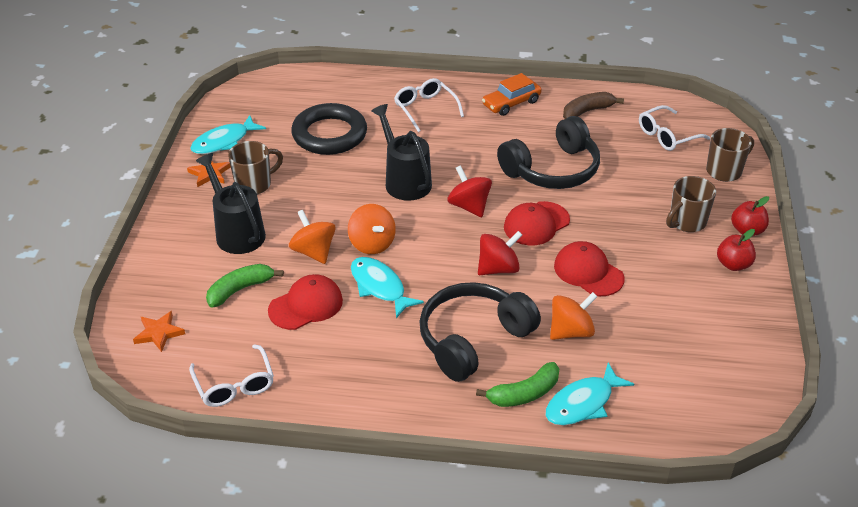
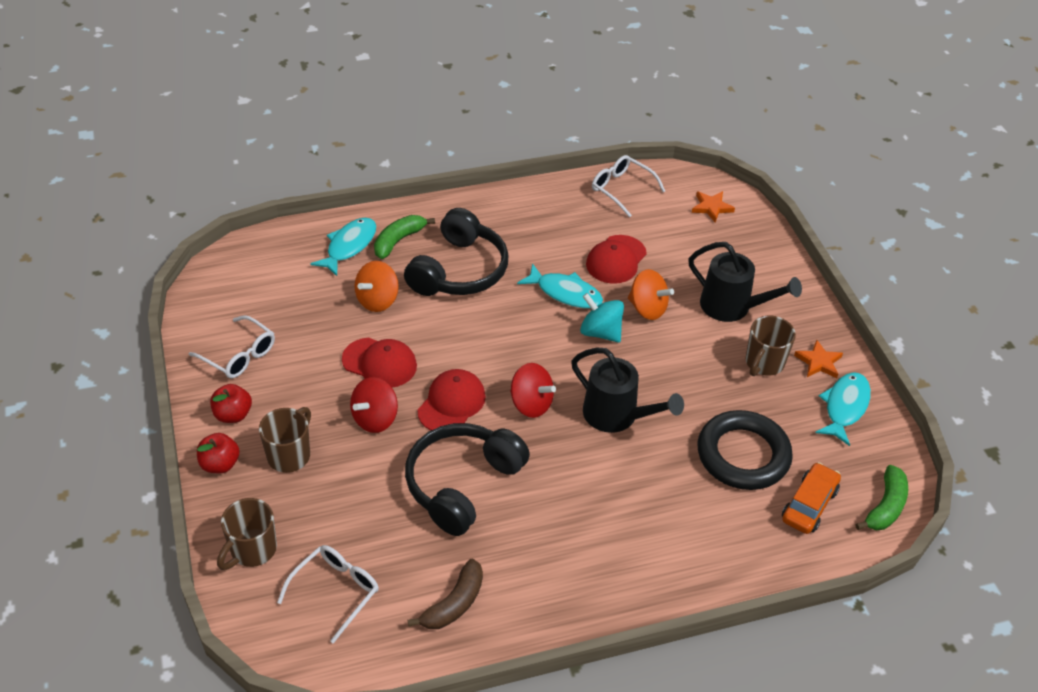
camera: 155 degrees right, 5 degrees up
(240, 289) = (681, 257): green banana -> green banana (885, 506)
(372, 244) = (600, 332): orange spinning top -> turquoise spinning top
(425, 109) = (662, 536): white glasses -> white glasses (239, 355)
(498, 268) = (468, 341): red spinning top -> red spinning top (375, 418)
(511, 103) = (560, 585): orange car -> orange car (809, 505)

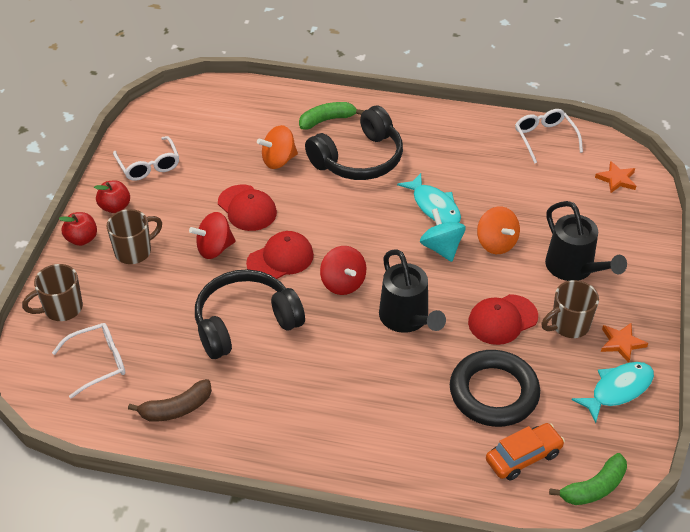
camera: 30 degrees right, 0 degrees up
(349, 246) = (286, 112): turquoise fish -> none
(616, 260) = (497, 194): red cap -> red cap (502, 319)

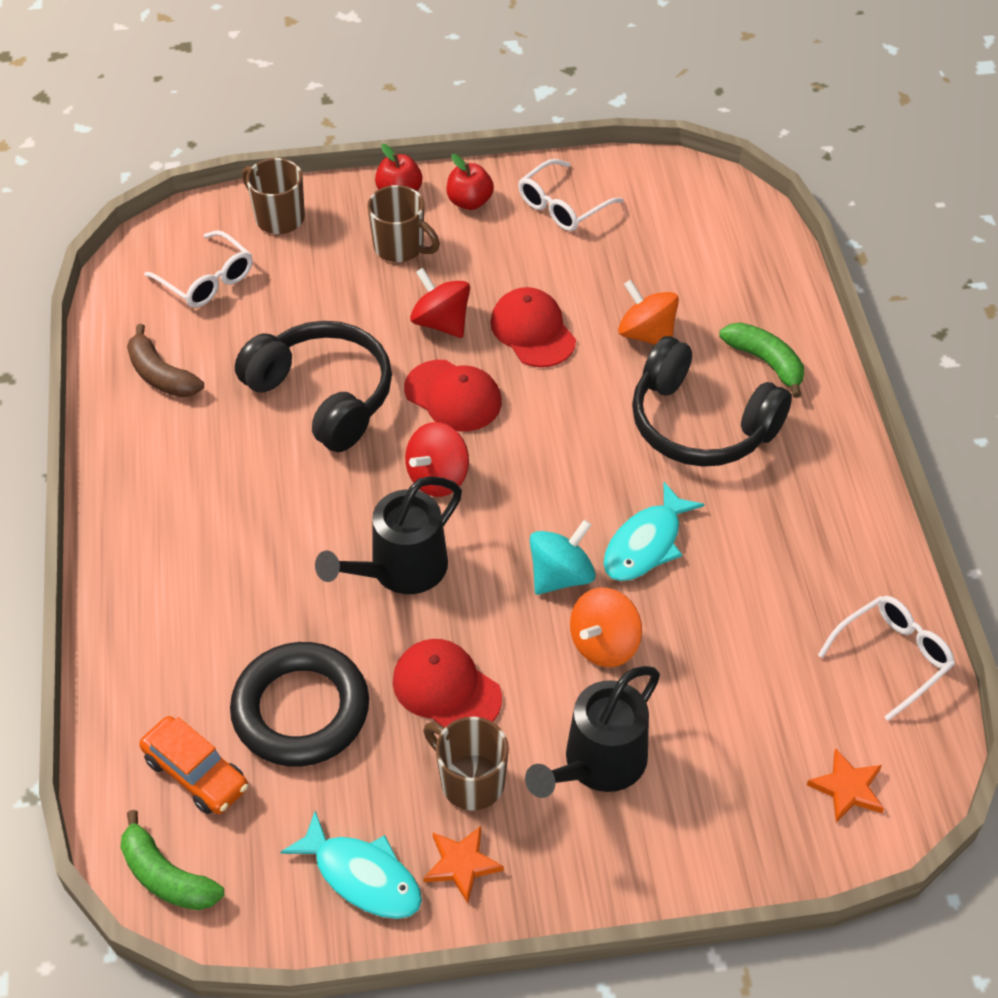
camera: 70 degrees right, 5 degrees up
(247, 208) = (533, 331): red cap -> red cap turned 120 degrees clockwise

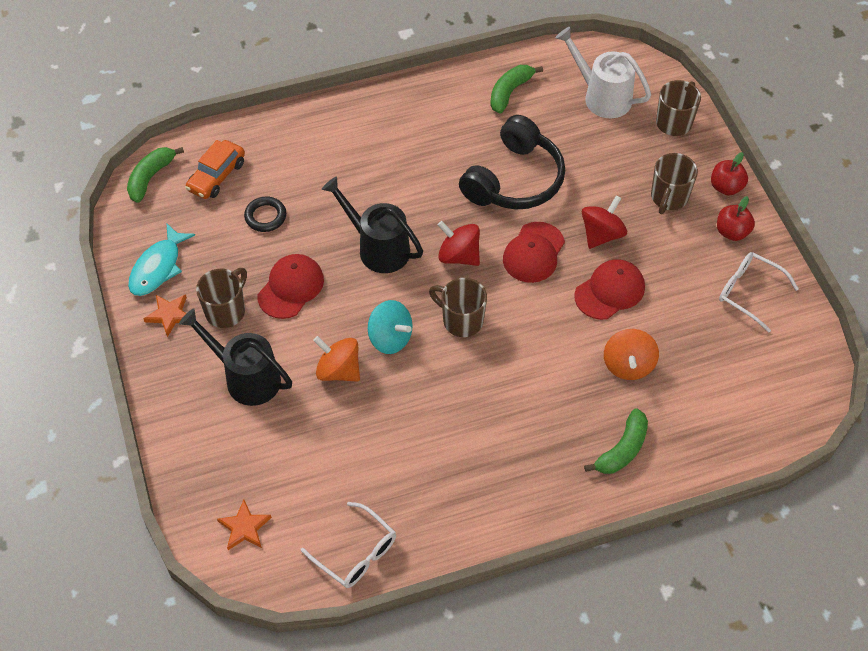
camera: 80 degrees right, 5 degrees up
(161, 375) = (510, 92): brown banana -> green banana
(207, 280) = (601, 96): white glasses -> white watering can
(301, 710) = (265, 216): black ring -> black ring, size x0.49
(547, 491) = (461, 320): none -> brown mug
(646, 334) = (628, 365): orange spinning top -> orange spinning top turned 150 degrees clockwise
(646, 544) = (427, 386): turquoise fish -> none
(701, 424) = (547, 410): black headphones -> none

